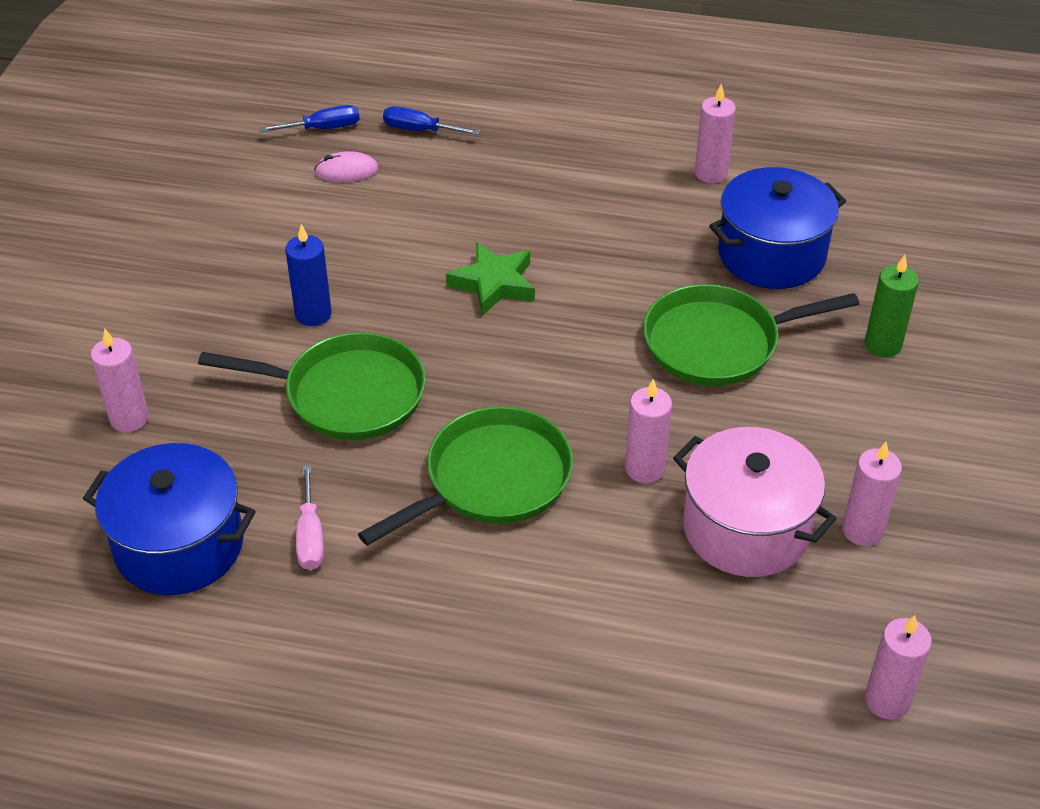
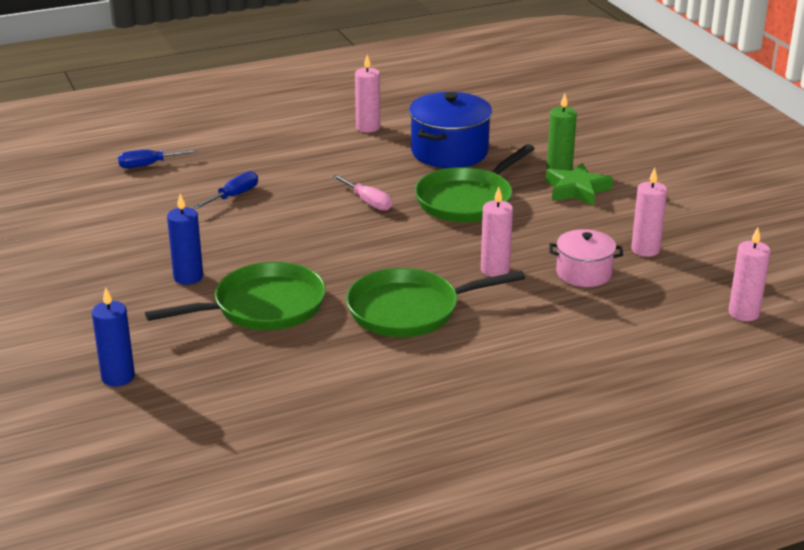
camera: 35 degrees left, 15 degrees down
(129, 418) = (118, 377): pink candle -> blue candle
(179, 545) = (240, 424): blue pot -> none
(310, 536) = (326, 382): pink screwdriver -> pink screwdriver (368, 202)
(323, 128) = (75, 185): blue screwdriver -> blue screwdriver (234, 196)
(346, 171) = (120, 200): pink mouse -> none
(491, 480) = (409, 310): green pan -> green pan turned 120 degrees counterclockwise
(494, 284) = (295, 221): green star -> green star (577, 190)
(746, 528) = (584, 273): pink pot -> pink pot, size x0.61

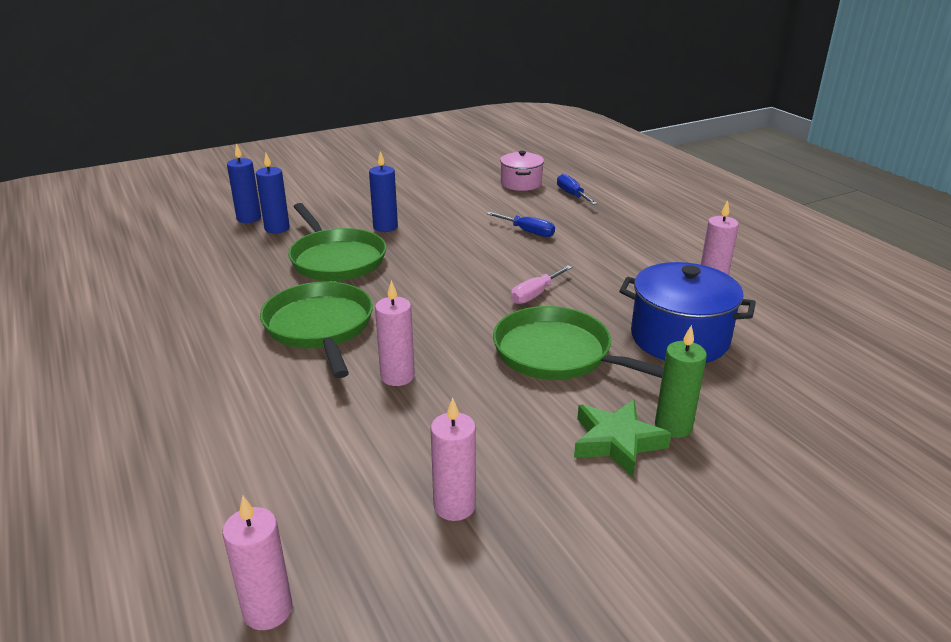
camera: 85 degrees right, 0 degrees up
(161, 352) = (277, 228): none -> blue candle
(584, 273) = (389, 444): pink pot -> pink pot (521, 183)

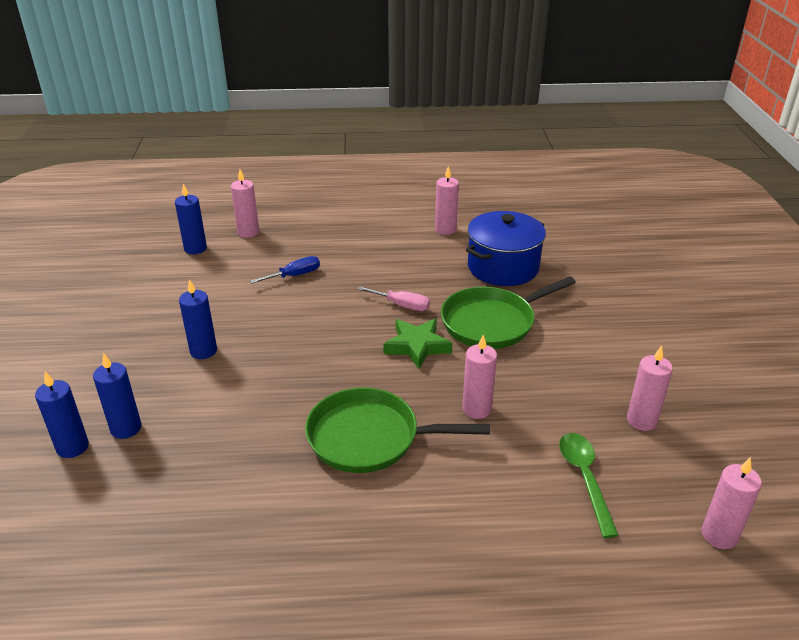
camera: 65 degrees left, 5 degrees up
(323, 474) = (585, 478): none -> green spoon
(336, 259) = (243, 399): green pan -> none
(521, 183) = (195, 248): pink pot -> blue candle
(535, 294) = (402, 305): pink screwdriver -> pink screwdriver turned 45 degrees counterclockwise
(572, 195) = (248, 232): blue screwdriver -> pink candle
(617, 442) = (602, 333): green star -> green star (417, 346)
(673, 426) = (596, 306): green candle -> none

